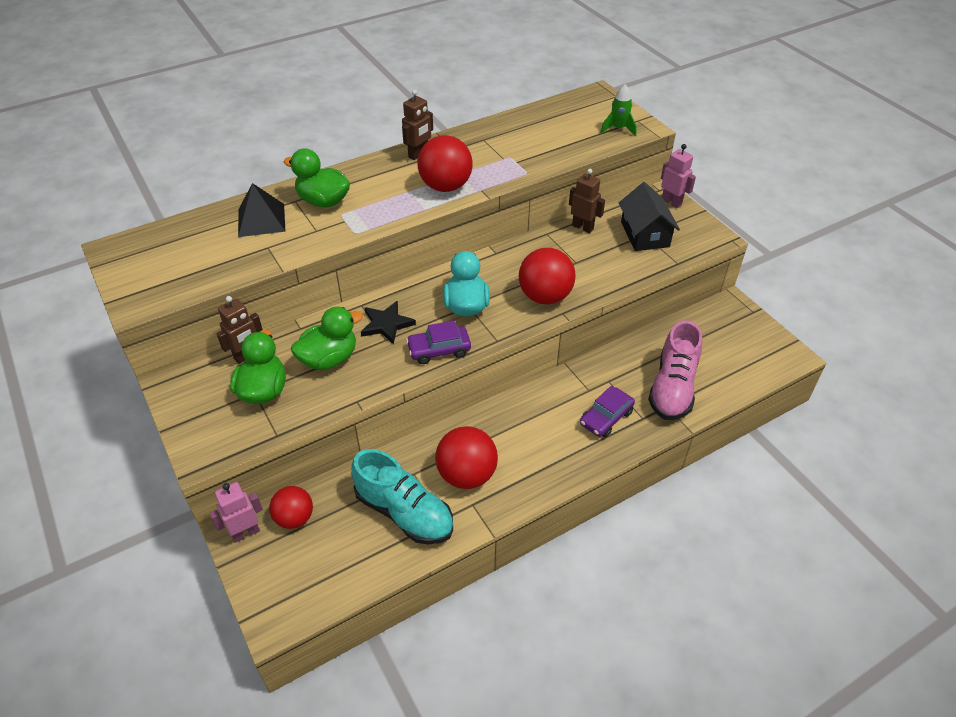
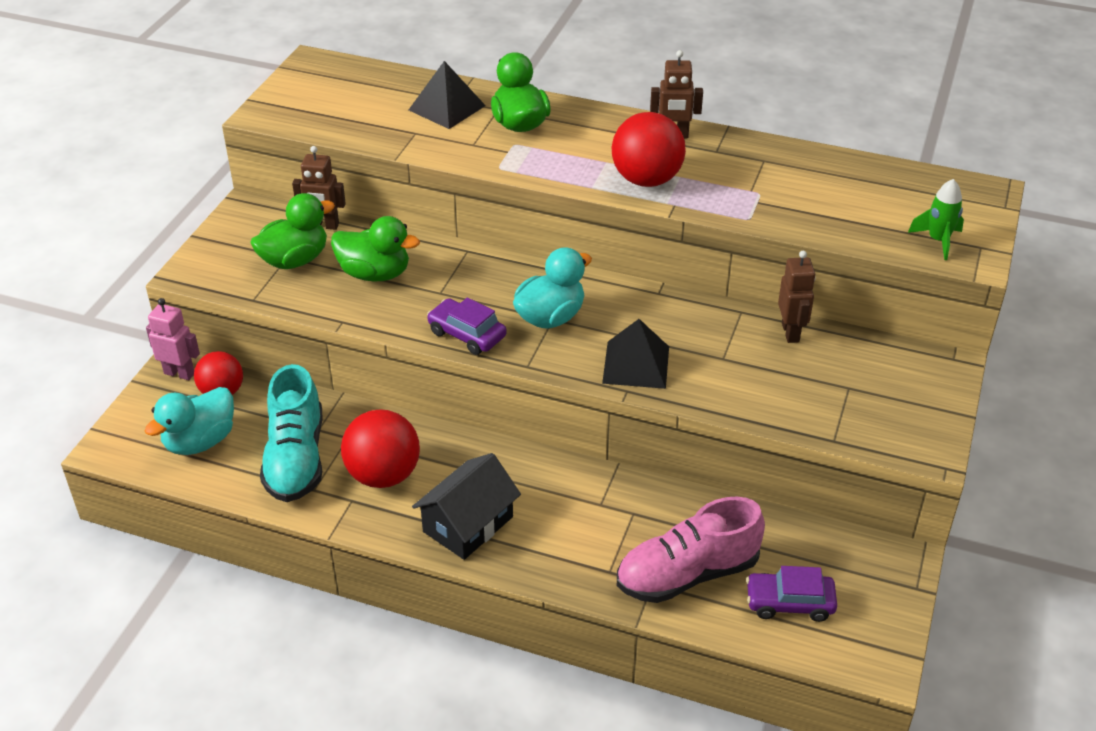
camera: 50 degrees right, 5 degrees down
(329, 559) = (200, 441): none -> turquoise duck
(386, 324) = (461, 281): black star -> none
(545, 296) = (636, 364): red ball -> black pyramid
(606, 418) = (575, 540): purple car -> purple car (789, 603)
(644, 234) = (849, 387): black house -> black house (468, 524)
(671, 202) = (944, 380): pink robot -> none

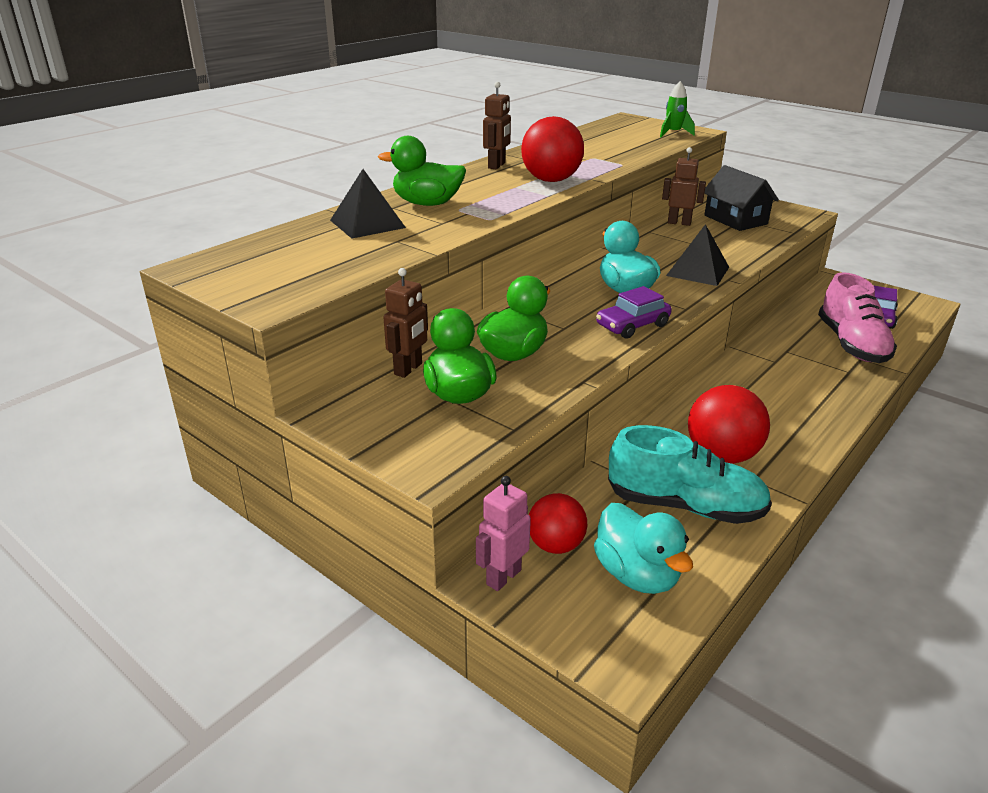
camera: 70 degrees left, 10 degrees down
(468, 524) = (793, 422): black house -> black house (735, 220)

